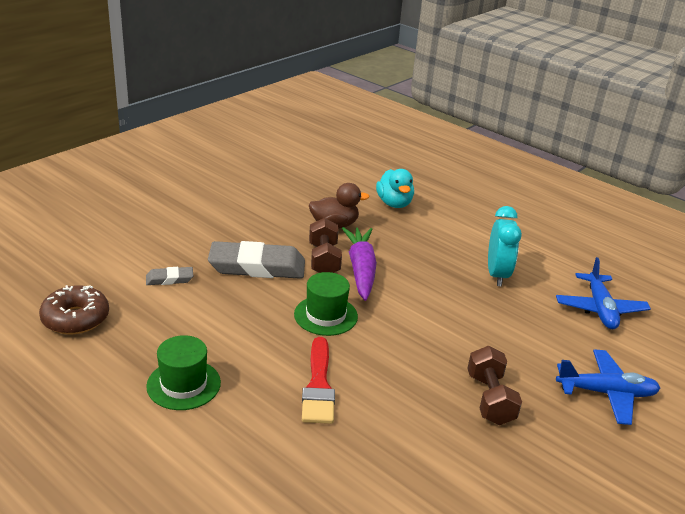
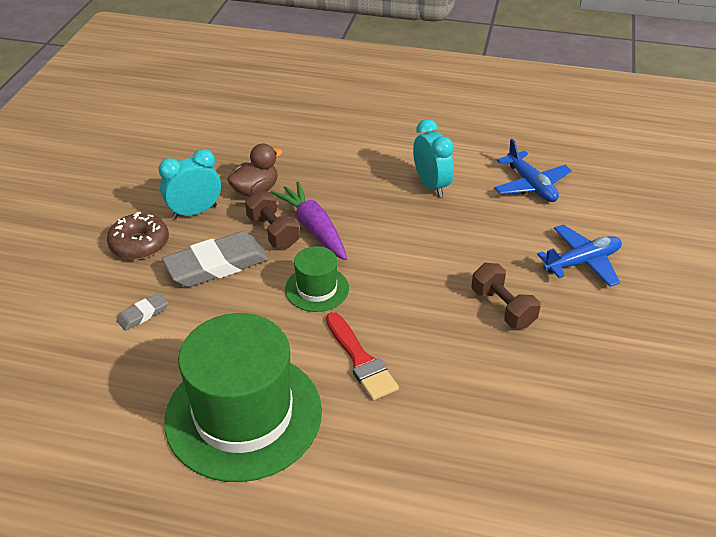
camera: 25 degrees left, 10 degrees up
(75, 318) = (84, 397): brown donut -> brown donut (139, 244)
(183, 384) = (243, 415): green hat -> green hat, size x2.11
(272, 223) = (195, 212): none -> turquoise clock
(394, 203) = (293, 145): turquoise duck -> none

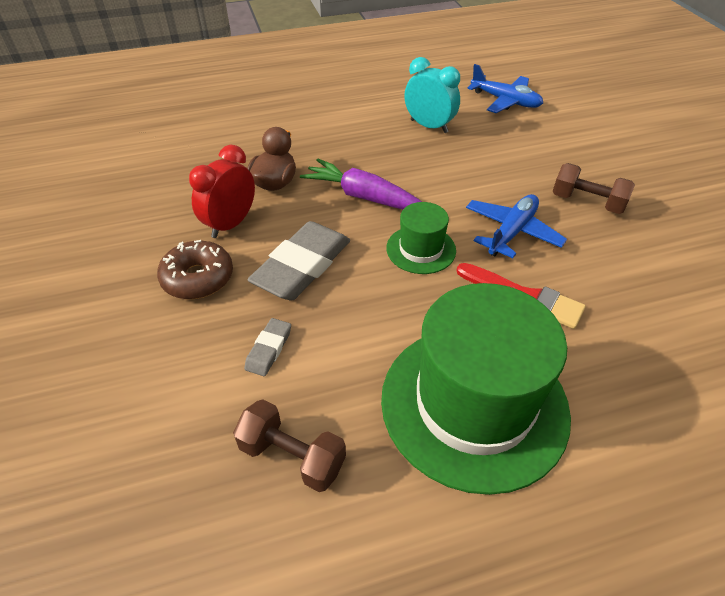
camera: 30 degrees left, 5 degrees up
(195, 212) = (230, 224): turquoise clock -> red clock
(273, 232) = (329, 214): brown dumbbell -> brown dumbbell (292, 456)
(582, 262) = (603, 145): blue plane -> blue plane (511, 232)

